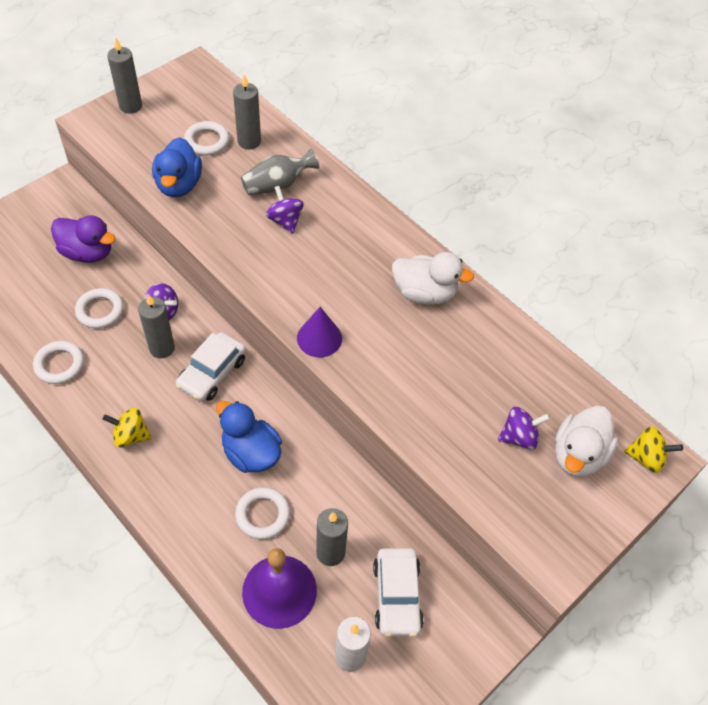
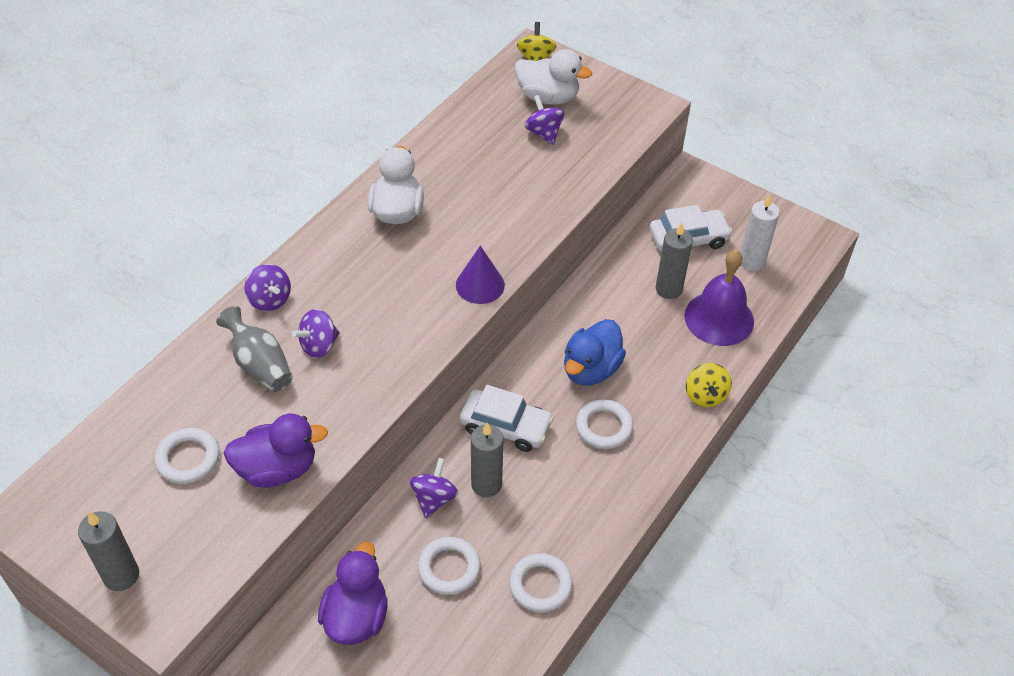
camera: 100 degrees left, 5 degrees down
(130, 436) = (608, 480): yellow spinning top -> yellow spinning top (705, 396)
(179, 185) = (277, 469): blue duck -> purple duck
(249, 141) = (182, 411): grey candle -> none
(262, 515) = (652, 346): white ring -> white ring (604, 427)
(341, 197) = (270, 300): none -> purple spinning top

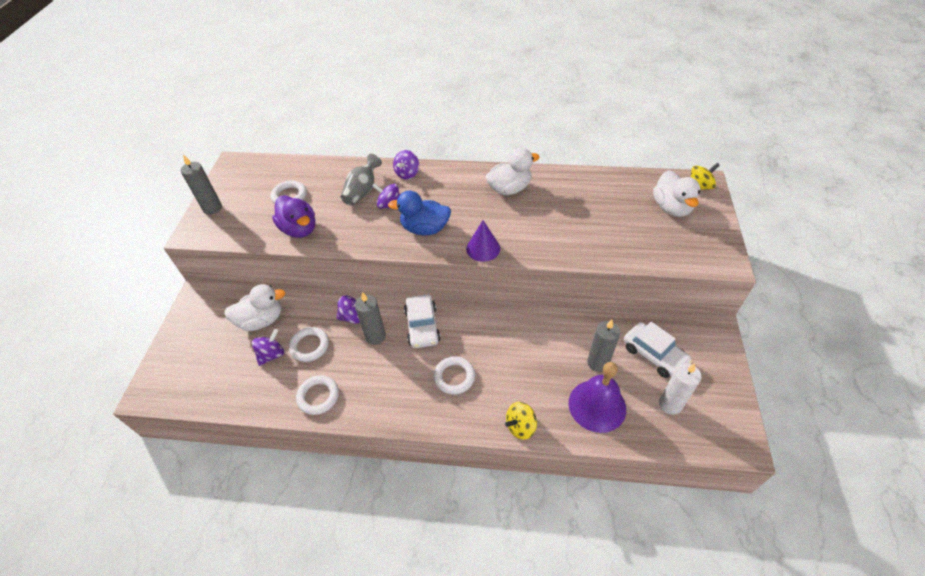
camera: 65 degrees right, 0 degrees up
(356, 616) = (261, 320): purple duck -> white duck
(544, 133) = (637, 220): purple spinning top -> purple spinning top (272, 354)
(591, 369) = (495, 349): blue duck -> blue duck (425, 229)

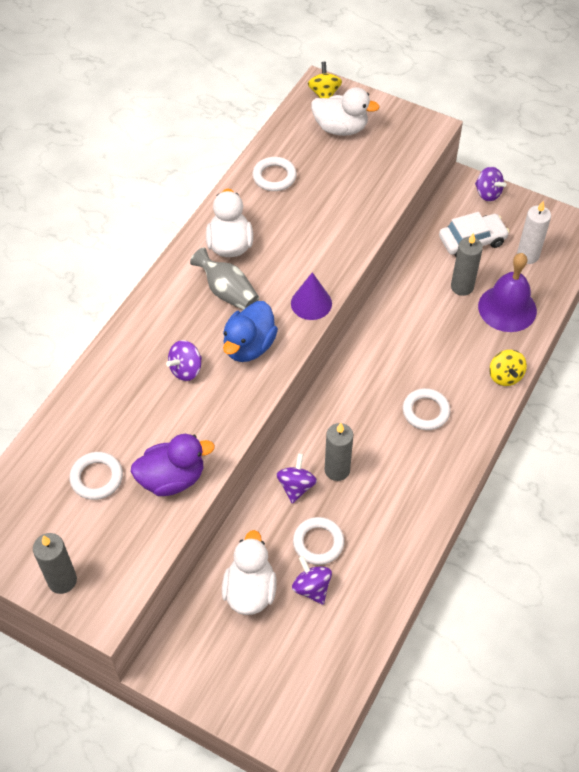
camera: 70 degrees left, 5 degrees up
(318, 396) = (394, 548): white ring -> white ring (274, 177)
(362, 191) = (140, 391): grey vase -> grey vase (227, 292)
(407, 174) = (137, 334): purple spinning top -> purple spinning top (487, 193)
(422, 326) = (345, 419): white car -> none

